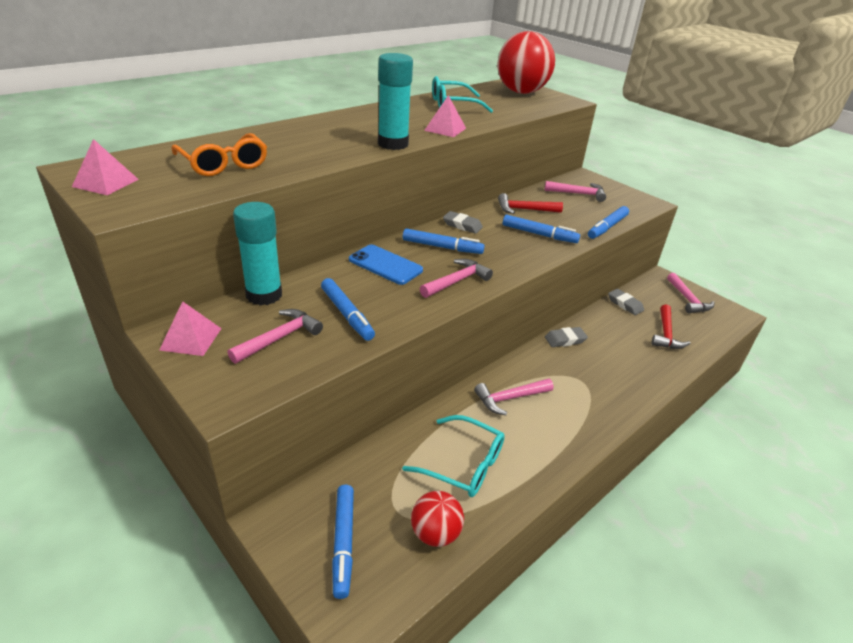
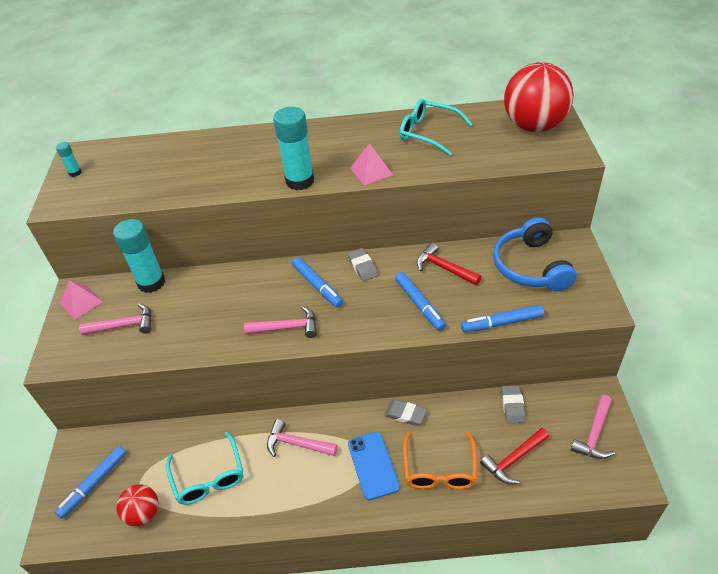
camera: 45 degrees right, 10 degrees up
(105, 183) = (75, 173): pink pyramid -> turquoise glue stick
(224, 164) = (156, 172): orange glasses -> orange glasses (439, 469)
(347, 314) = (181, 324): blue marker -> none
(385, 265) = (255, 287): blue phone -> blue phone (373, 465)
(578, 194) = (530, 266): pink hammer -> blue headphones

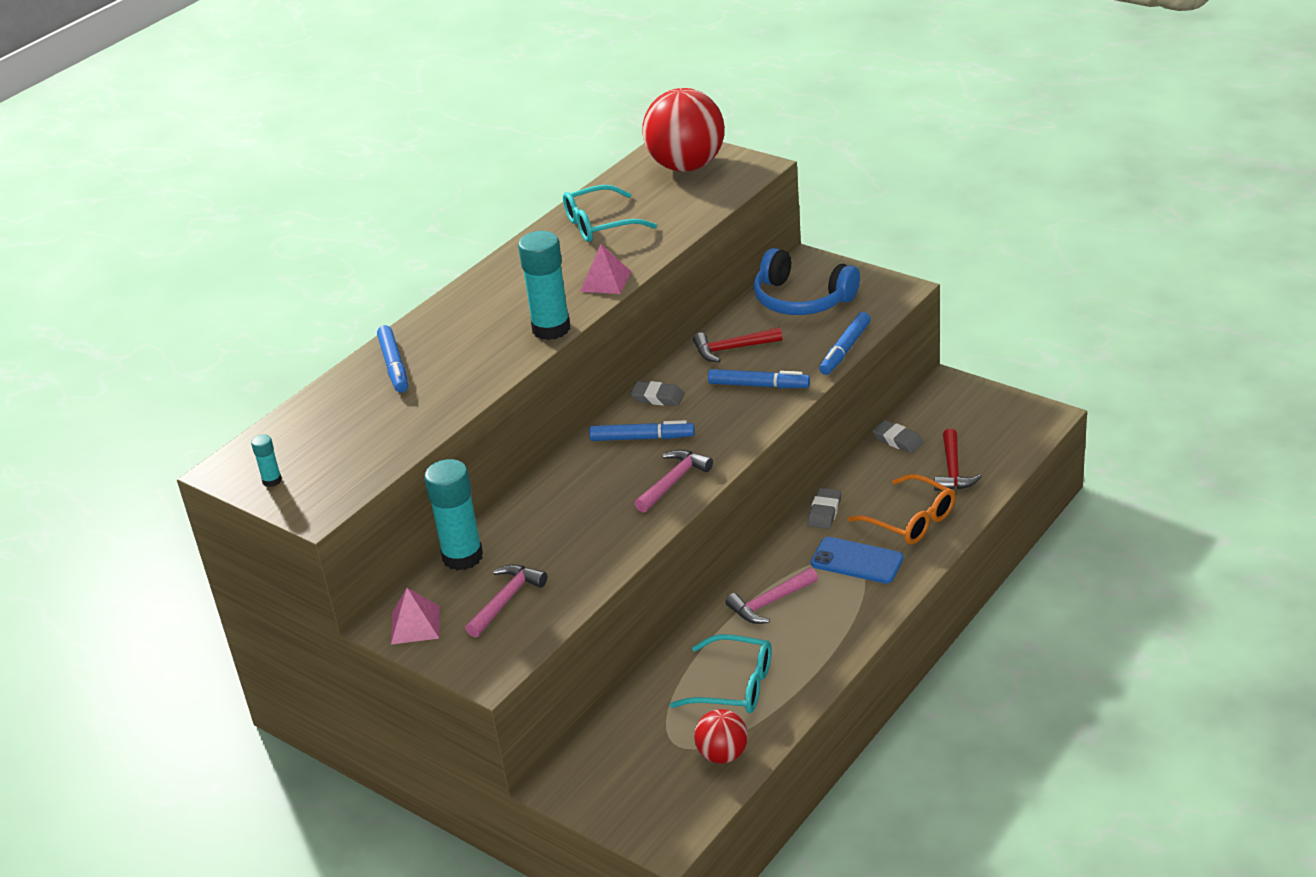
camera: 50 degrees left, 10 degrees down
(94, 484) = (635, 785): blue marker -> blue marker (394, 365)
(405, 414) = (824, 512): grey eraser -> grey eraser turned 45 degrees counterclockwise
(594, 434) = (982, 410): pink hammer -> none

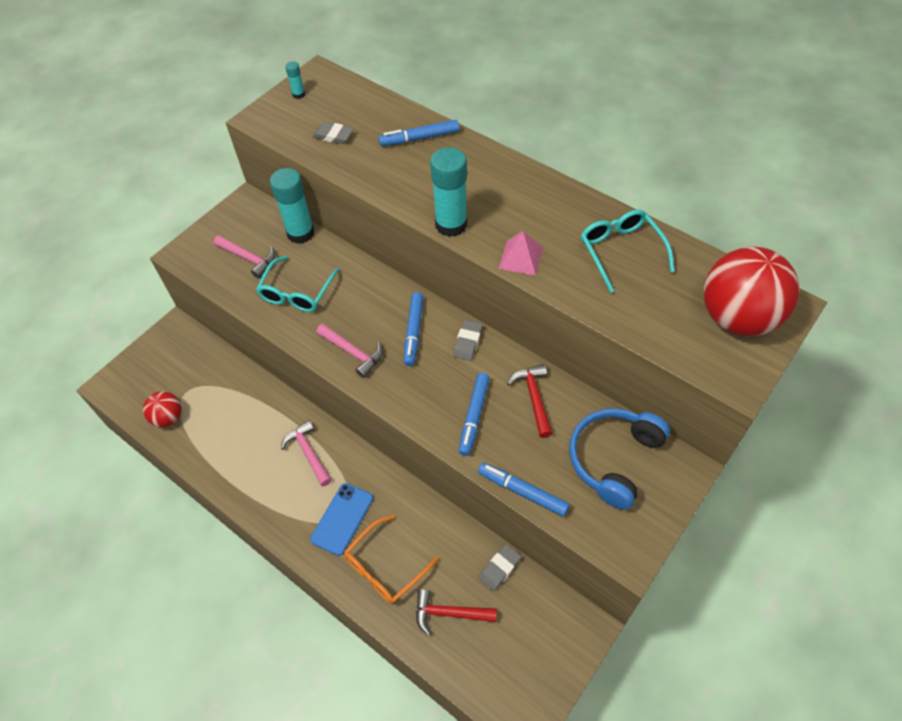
camera: 90 degrees right, 20 degrees up
(415, 625) = (240, 215): pink pyramid -> none
(734, 686) = (229, 427): turquoise glasses -> turquoise glasses (297, 293)
(824, 512) = (408, 499): grey eraser -> grey eraser (333, 136)

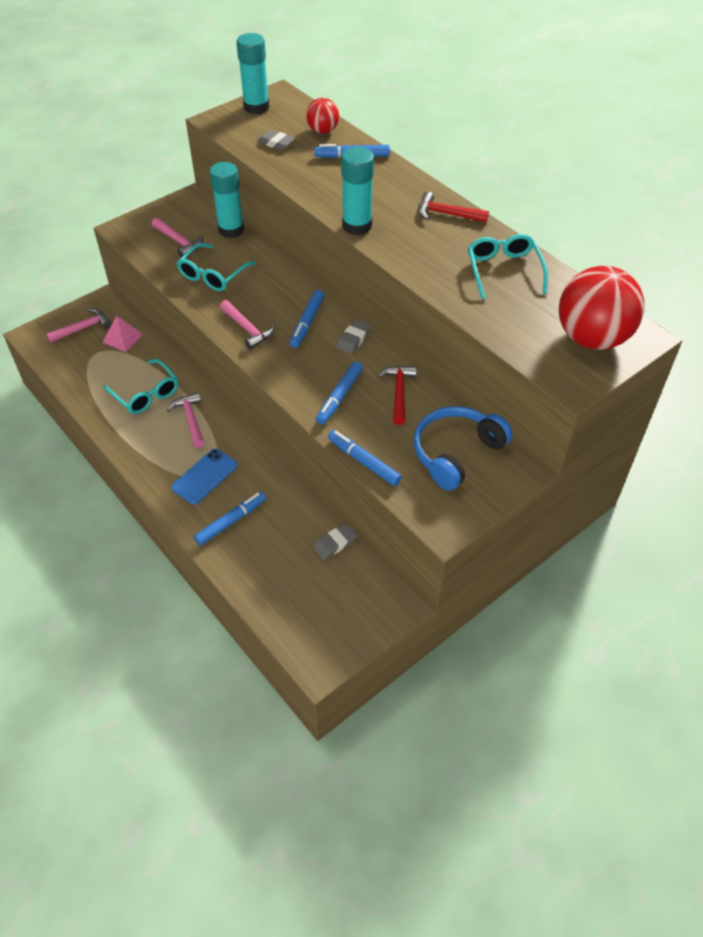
camera: 10 degrees right, 5 degrees down
(163, 365) = (83, 328): none -> pink hammer
(168, 417) = (76, 369): red ball -> red ball (323, 131)
(252, 432) = (146, 394): none -> turquoise glasses
(298, 94) = (256, 107): turquoise glue stick -> turquoise glue stick, size x2.19
(385, 567) = (231, 521): orange glasses -> blue marker
(449, 613) = (277, 568): red hammer -> red hammer (446, 214)
(521, 257) = (410, 260): pink pyramid -> pink pyramid (122, 338)

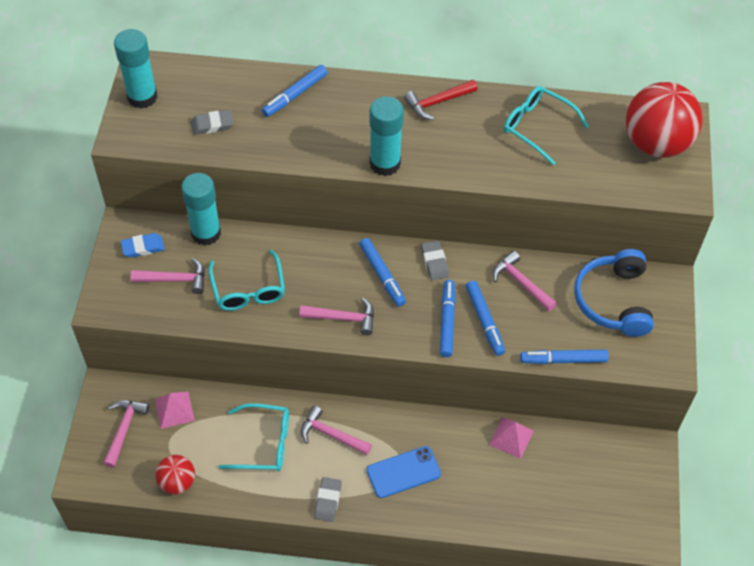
camera: 45 degrees left, 5 degrees up
(185, 214) = (143, 247): none -> blue eraser
(205, 476) = (403, 472): blue phone -> blue phone turned 75 degrees clockwise
(231, 521) = (468, 490): blue marker -> blue marker (447, 321)
(303, 513) = (511, 437): none -> pink pyramid
(323, 131) = (236, 84): red ball -> red ball (177, 482)
(335, 543) = (559, 441): grey eraser -> grey eraser (328, 501)
(399, 392) = (520, 282): red hammer -> pink hammer

